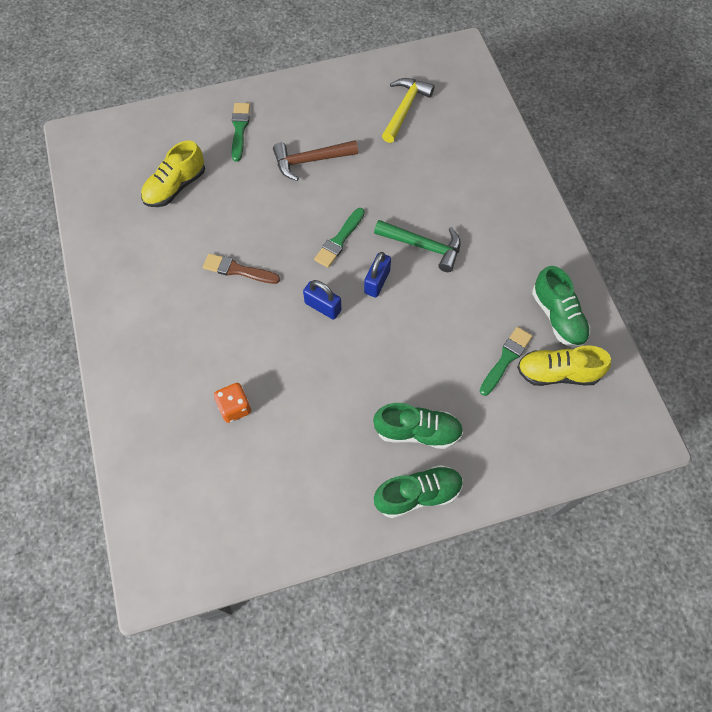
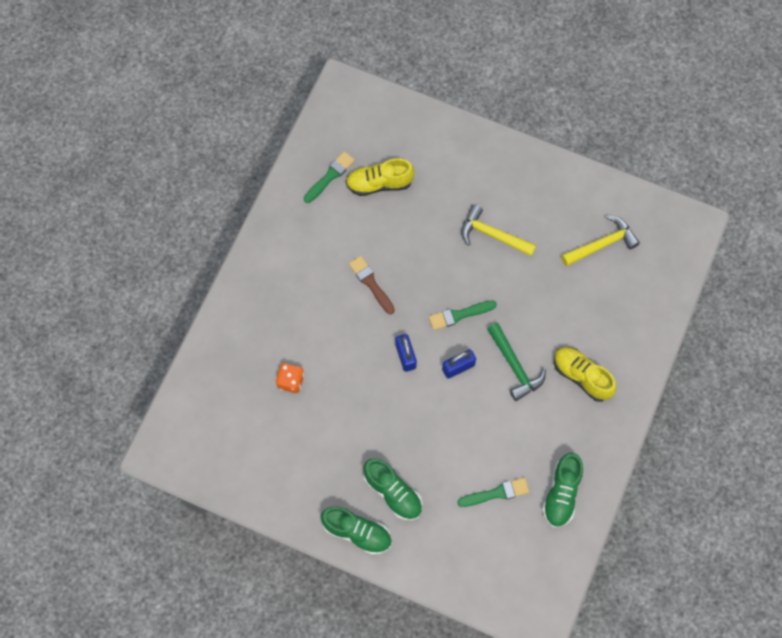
camera: 40 degrees right, 5 degrees up
(240, 129) = (463, 169): green brush -> green brush (330, 176)
(310, 161) = (492, 235): brown hammer -> yellow hammer
(557, 373) = (522, 531): yellow shoe -> yellow shoe (581, 376)

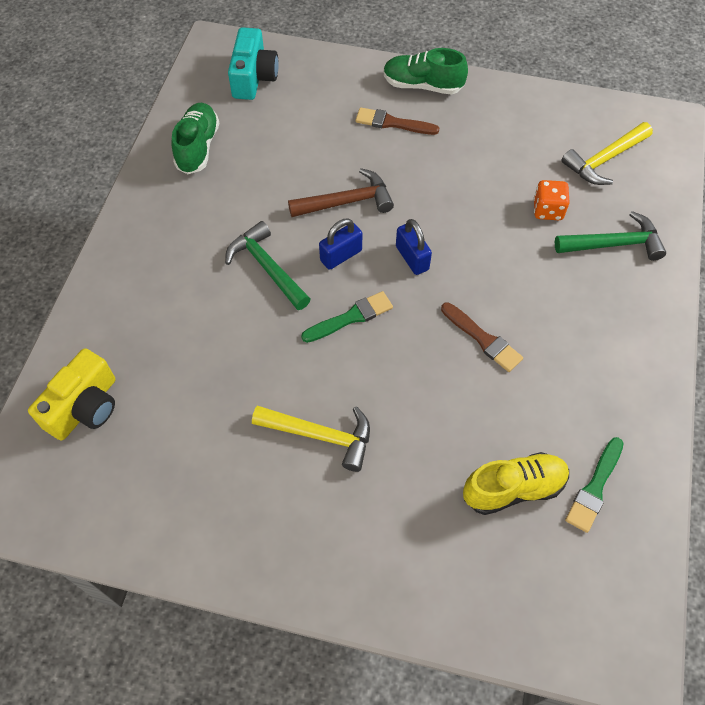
camera: 170 degrees right, 10 degrees down
(252, 343) = (614, 244): none -> green hammer
(393, 492) = (392, 123): green shoe -> brown brush
(446, 416) = (347, 202): none -> brown hammer
(496, 493) = (274, 138): green brush -> none
(507, 569) = (253, 78): none -> turquoise camera
(581, 376) = (177, 269): yellow shoe -> none
(602, 244) = (150, 449): yellow hammer -> yellow hammer (604, 160)
(645, 279) = (85, 407): none -> yellow camera

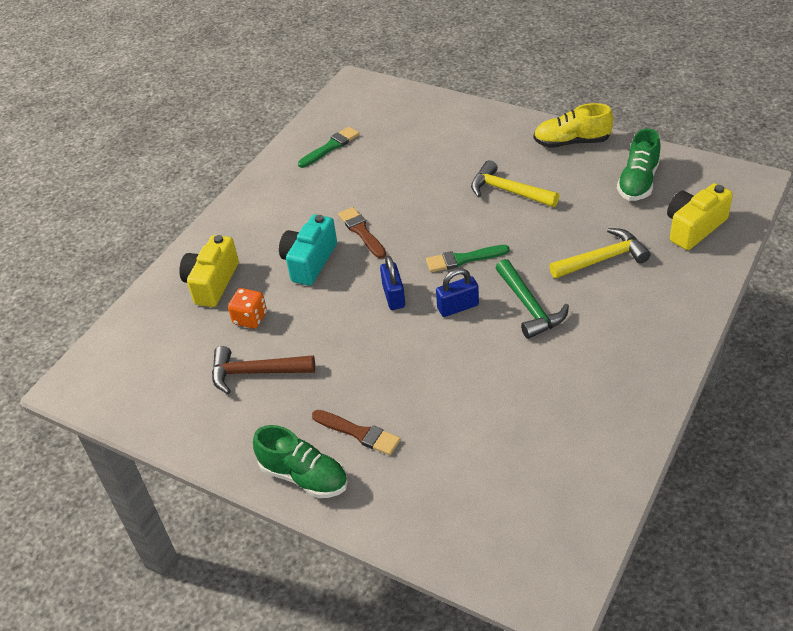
camera: 160 degrees left, 15 degrees down
(198, 147) = (589, 440): green shoe -> green shoe (638, 182)
(253, 78) = (509, 527): turquoise camera -> turquoise camera (309, 262)
(347, 202) = (437, 354): brown hammer -> brown hammer (255, 372)
(513, 488) = (383, 152): yellow shoe -> yellow shoe (571, 142)
(604, 160) = (165, 357): yellow hammer -> yellow hammer (602, 259)
(614, 244) = (212, 283): green hammer -> yellow camera

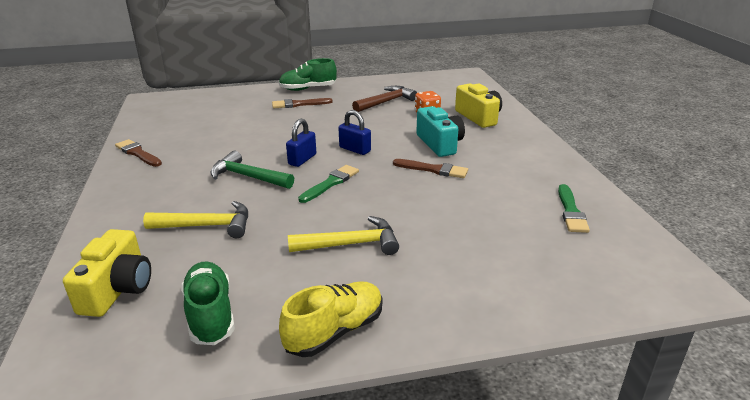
camera: 135 degrees right, 15 degrees down
(602, 259) = (207, 226): yellow hammer -> yellow hammer turned 120 degrees counterclockwise
(625, 417) = (138, 153): none -> brown brush

